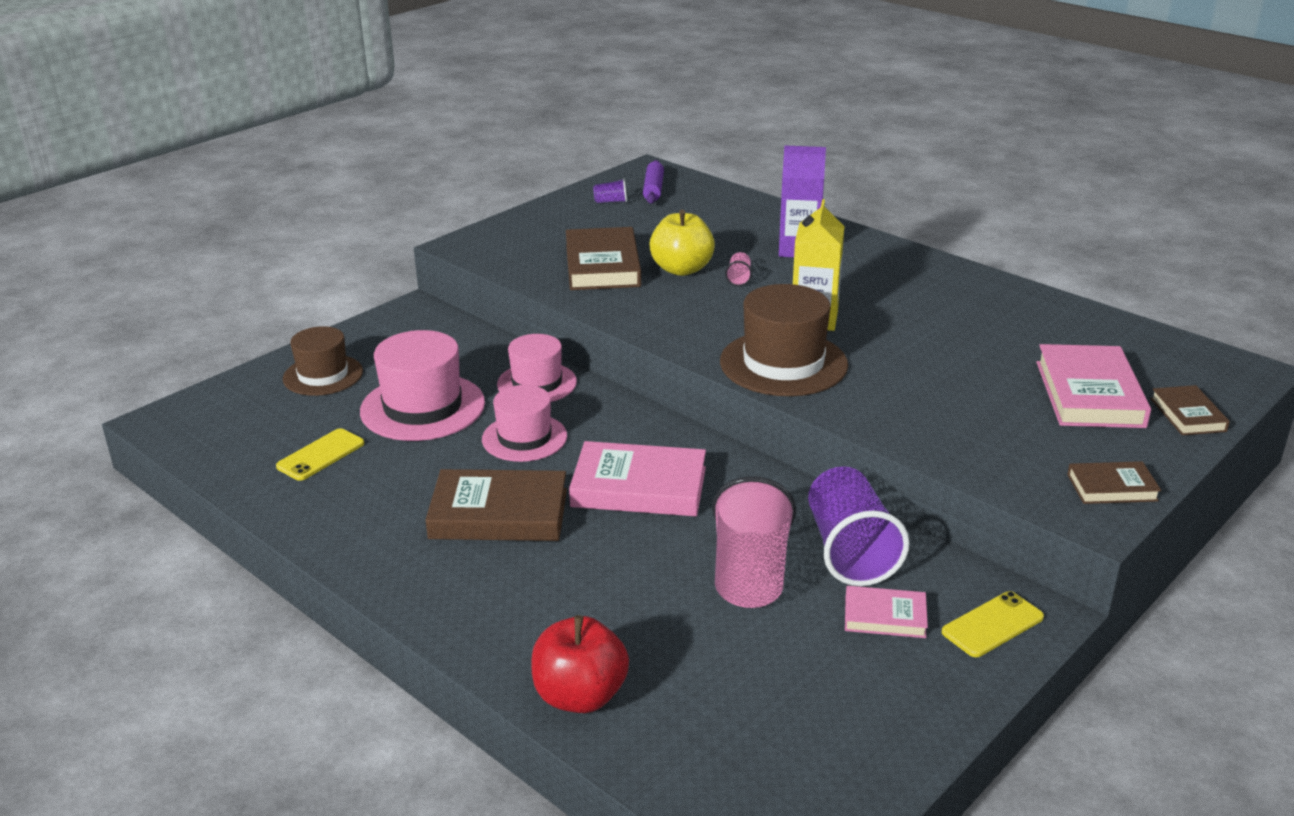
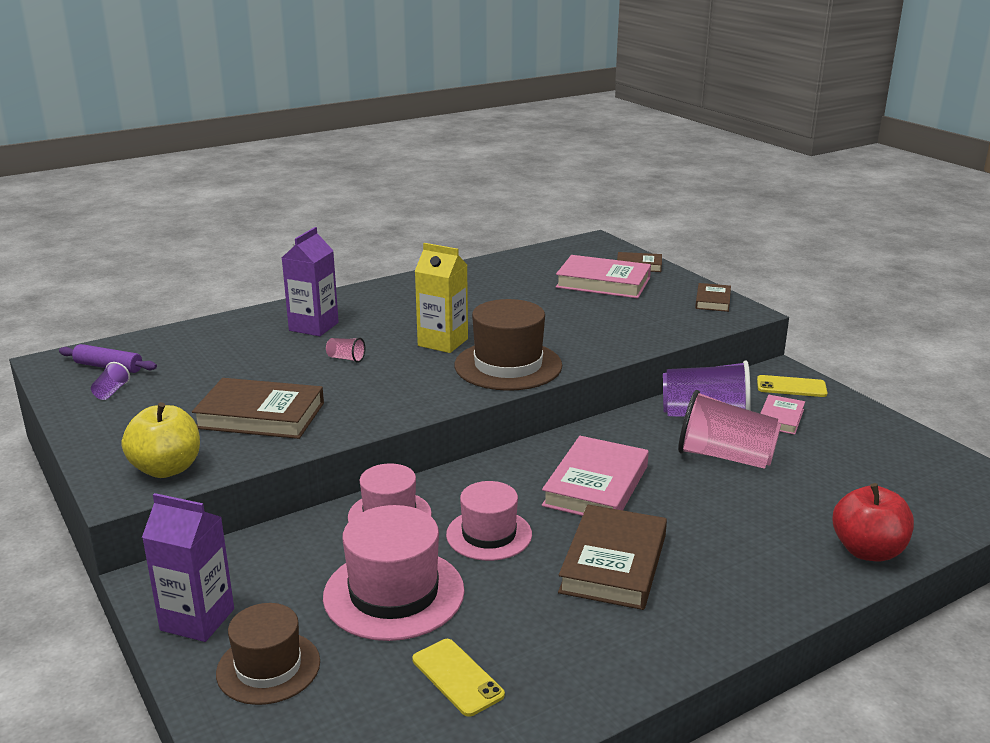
camera: 75 degrees left, 5 degrees down
(372, 336) = (197, 619): none -> purple carton
(682, 269) = (305, 379): yellow apple -> yellow apple (167, 469)
(992, 625) = (791, 387): yellow phone -> yellow phone turned 60 degrees counterclockwise

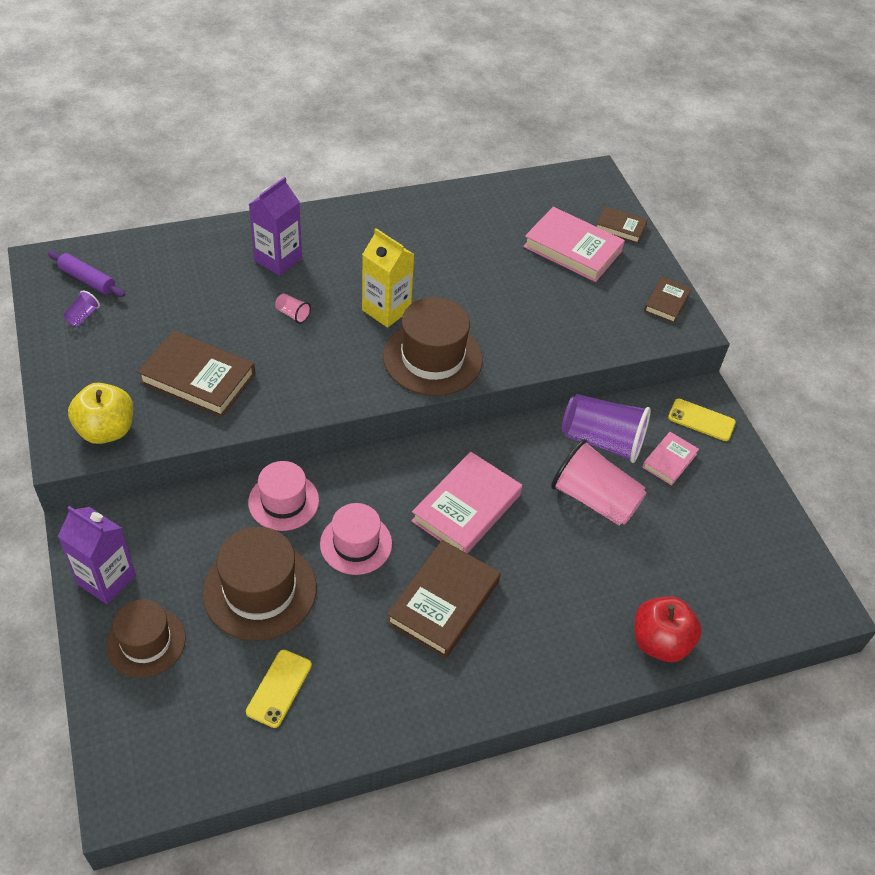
camera: 10 degrees right, 25 degrees up
(394, 593) = (260, 590): pink hat -> brown hat
(457, 677) = (279, 688): yellow phone -> yellow phone turned 45 degrees clockwise

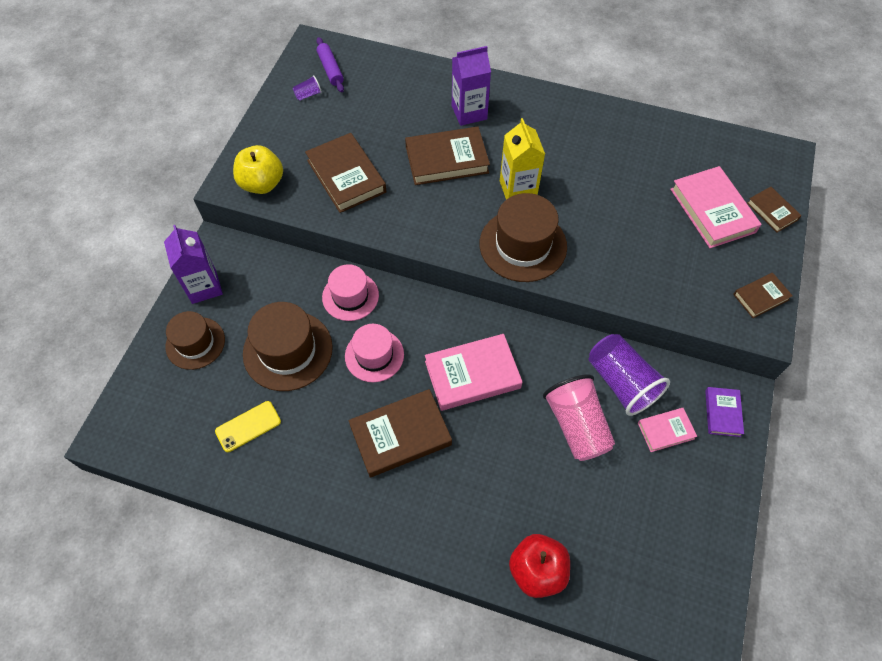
camera: 40 degrees right, 10 degrees up
(293, 314) = (447, 160): pink cup -> brown book
(701, 420) = (722, 413): yellow phone -> purple book

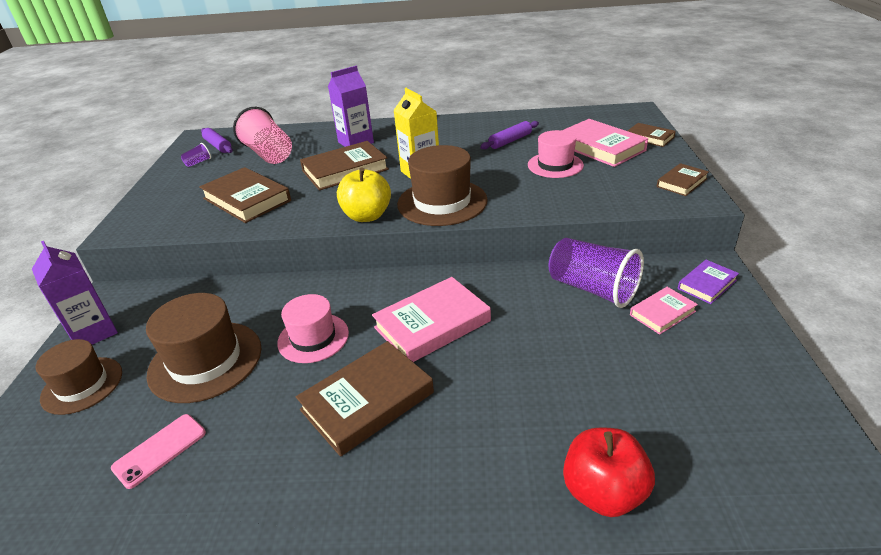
camera: 15 degrees left, 25 degrees down
(248, 426) = (160, 450): yellow phone -> pink phone
(262, 184) = (156, 222): yellow apple -> yellow apple (367, 216)
(350, 296) = (273, 298): pink hat -> pink hat (555, 165)
(576, 425) = (567, 335): pink cup -> pink cup (268, 154)
(626, 166) = (510, 141): none -> purple rolling pin
(722, 413) = (707, 284): purple book -> purple book turned 60 degrees clockwise

